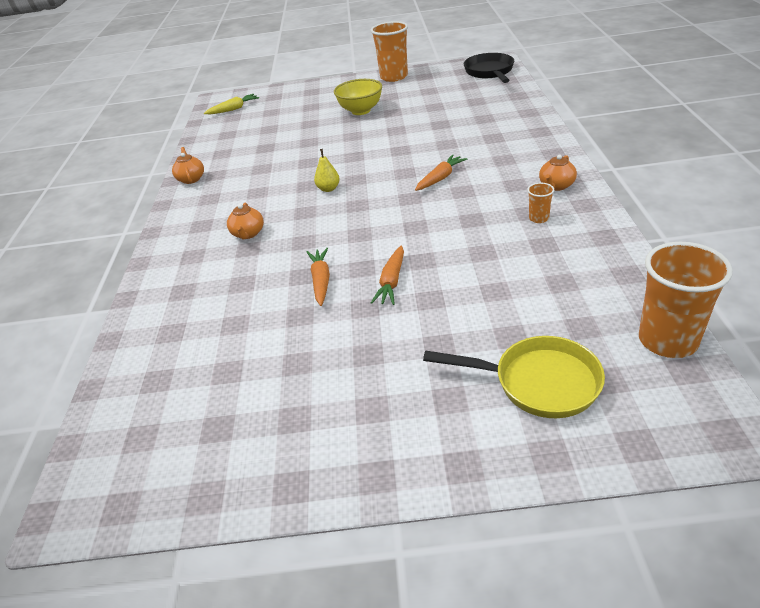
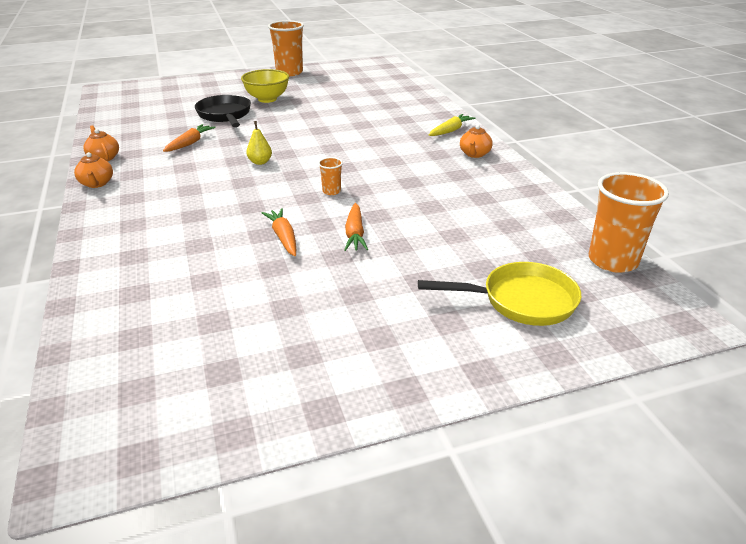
camera: 20 degrees left, 5 degrees down
(233, 109) = (129, 98): yellow carrot -> yellow carrot (450, 130)
(248, 234) = (189, 202): orange teapot -> orange teapot (97, 183)
(440, 178) = (367, 151): orange carrot -> orange carrot (190, 143)
(490, 72) = (379, 70): black pan -> black pan (225, 115)
(538, 218) = (469, 178): orange cup -> orange cup (331, 191)

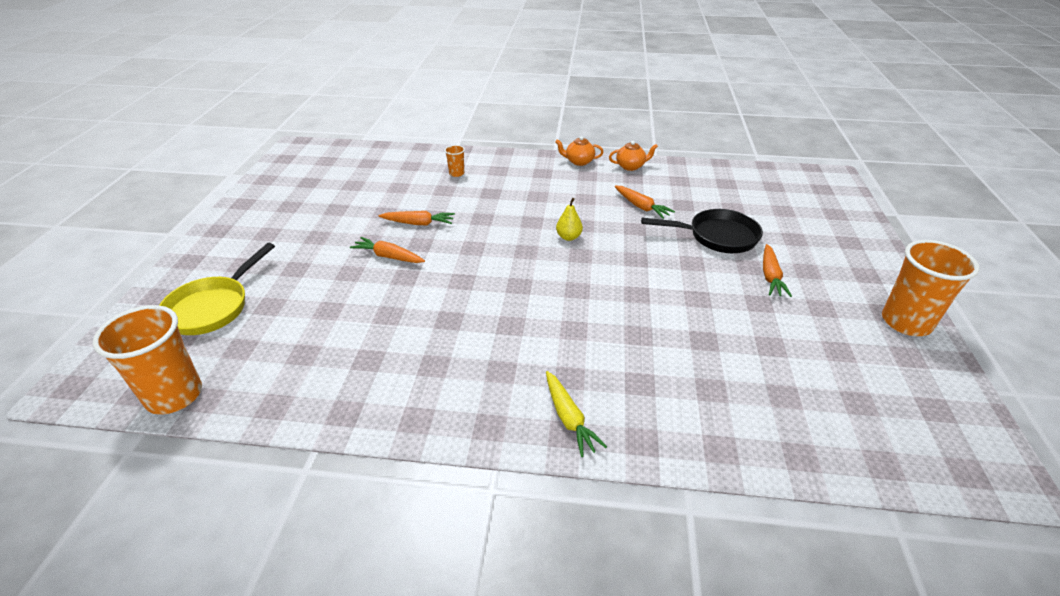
camera: 115 degrees right, 5 degrees up
(267, 99) = (770, 276): yellow bowl -> orange carrot
(331, 191) = (472, 263): orange cup -> orange cup (456, 173)
(474, 154) = (475, 407): orange teapot -> none

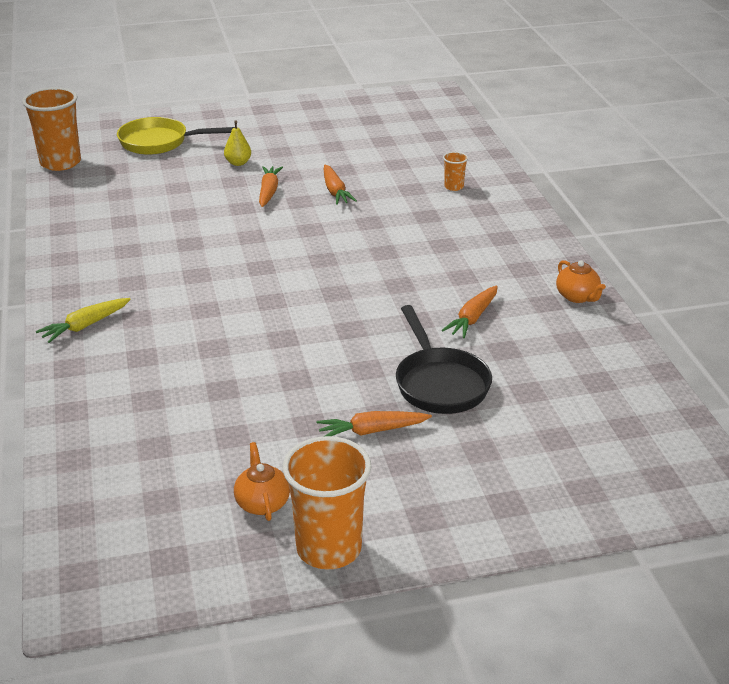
camera: 70 degrees right, 5 degrees down
(568, 237) = (367, 279): yellow pear -> yellow pear (238, 163)
(579, 161) = (555, 257): orange teapot -> orange teapot (262, 503)

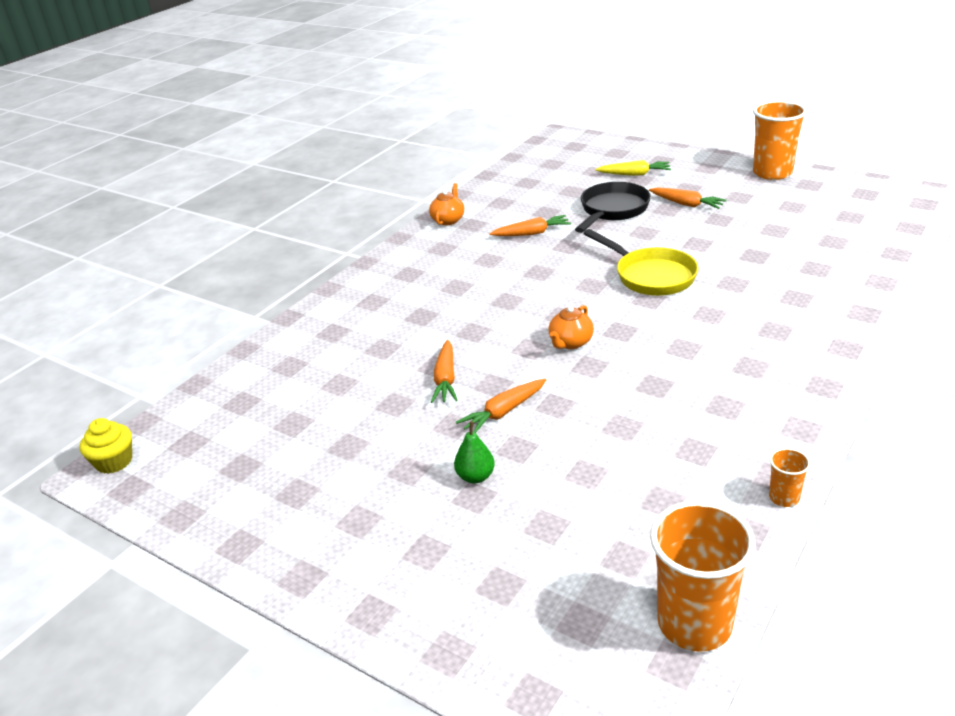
camera: 130 degrees left, 0 degrees up
(85, 326) = (827, 341): yellow carrot -> yellow carrot (634, 174)
(159, 142) = (517, 584): yellow pan -> yellow pan (650, 276)
(238, 163) = (475, 476): yellow pear -> green pear
(262, 503) = (789, 197): orange teapot -> orange teapot (570, 342)
(335, 191) = (446, 379): orange carrot -> orange carrot turned 150 degrees clockwise
(439, 97) = (114, 461): none -> yellow cupcake
(454, 187) = (349, 332): orange cup -> orange cup (784, 498)

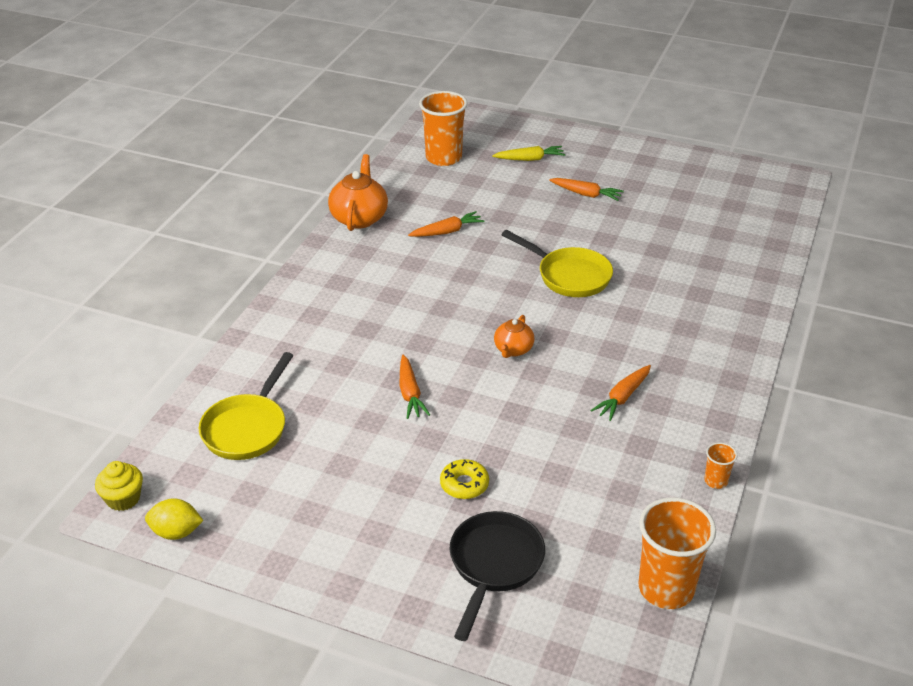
camera: 15 degrees left, 5 degrees up
(150, 500) = (176, 532): none -> yellow lemon
(266, 402) = (247, 428): none -> yellow pan
(448, 220) = (359, 218): orange teapot -> orange teapot, size x1.69
(475, 476) = (464, 484): green pear -> yellow donut
(503, 412) = (471, 422): orange carrot -> orange carrot (622, 397)
(612, 210) = (518, 203): black pan -> black pan (494, 565)
(772, 173) = (658, 156): orange cup -> orange cup (443, 158)

